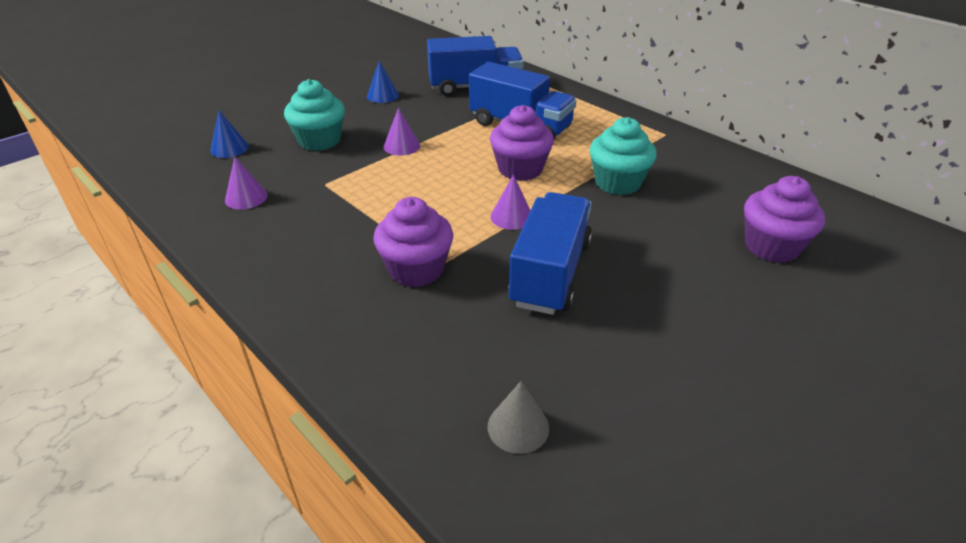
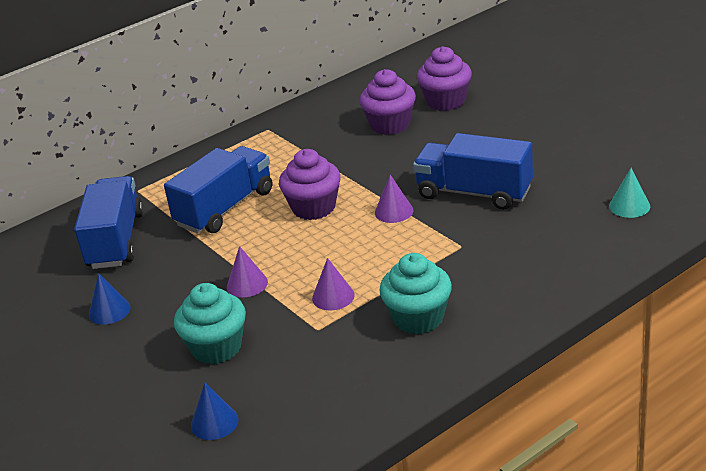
camera: 80 degrees left, 5 degrees down
(246, 197) = (335, 383): purple cone -> purple cone (333, 296)
(416, 269) = (467, 258): purple cupcake -> purple cupcake (390, 125)
(518, 427) = (629, 206): grey cone -> turquoise cone
(617, 182) = (347, 158): turquoise cupcake -> turquoise cupcake (418, 318)

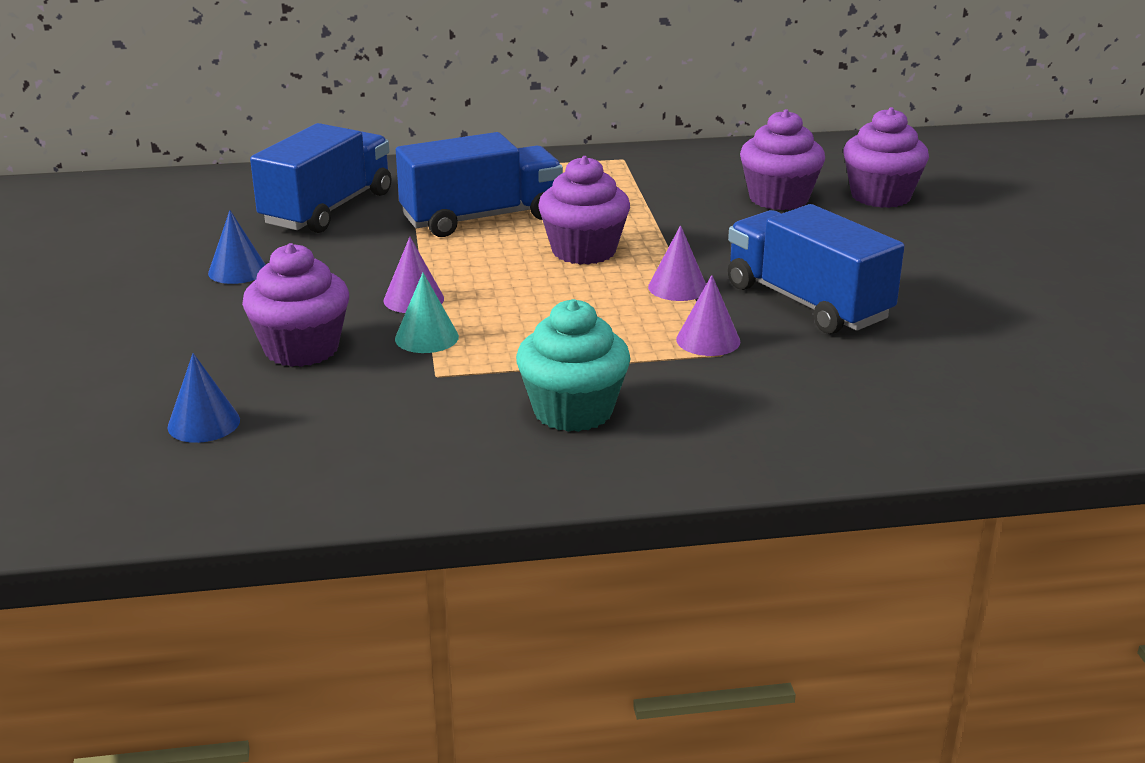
camera: 25 degrees right, 5 degrees down
(216, 347) = (301, 349): turquoise cupcake -> purple cupcake
(333, 296) = (496, 348): purple cone -> purple cone (708, 340)
(629, 206) = (1019, 391): turquoise cone -> turquoise cone (426, 337)

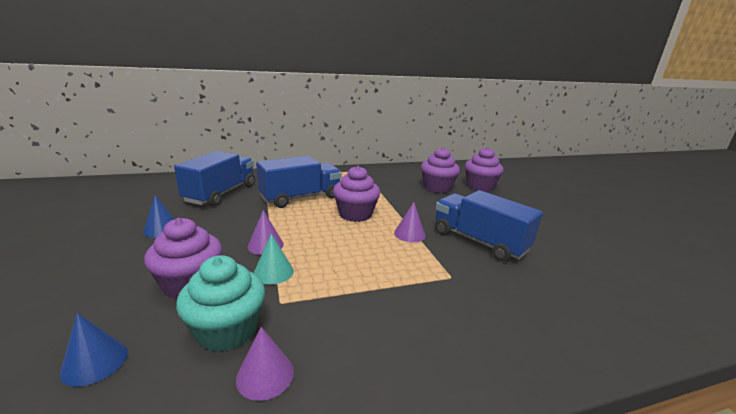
camera: 10 degrees left, 5 degrees down
(573, 411) = (376, 330): turquoise cupcake -> turquoise cupcake (227, 330)
(708, 340) = (439, 267): purple cone -> purple cone (265, 375)

